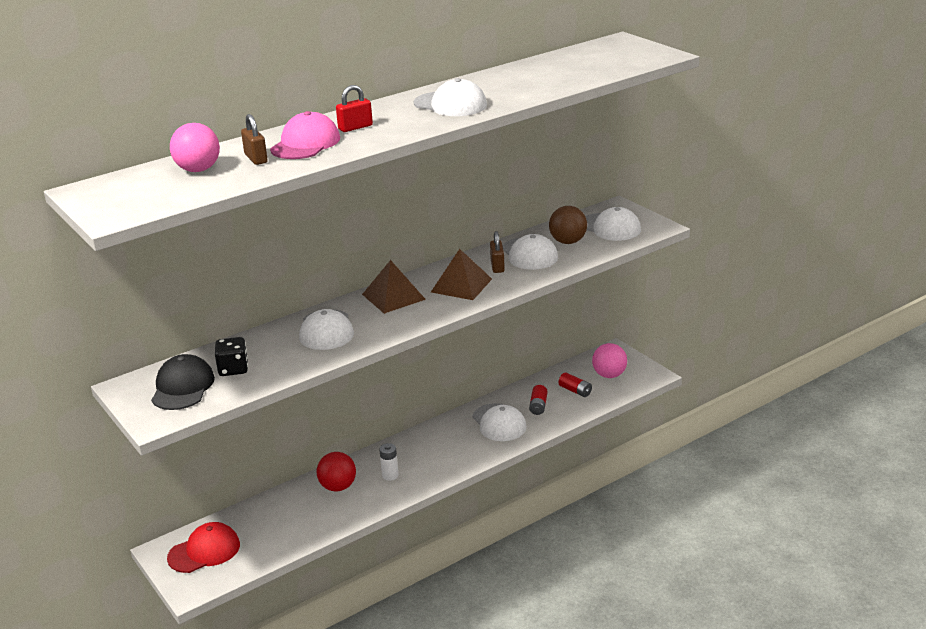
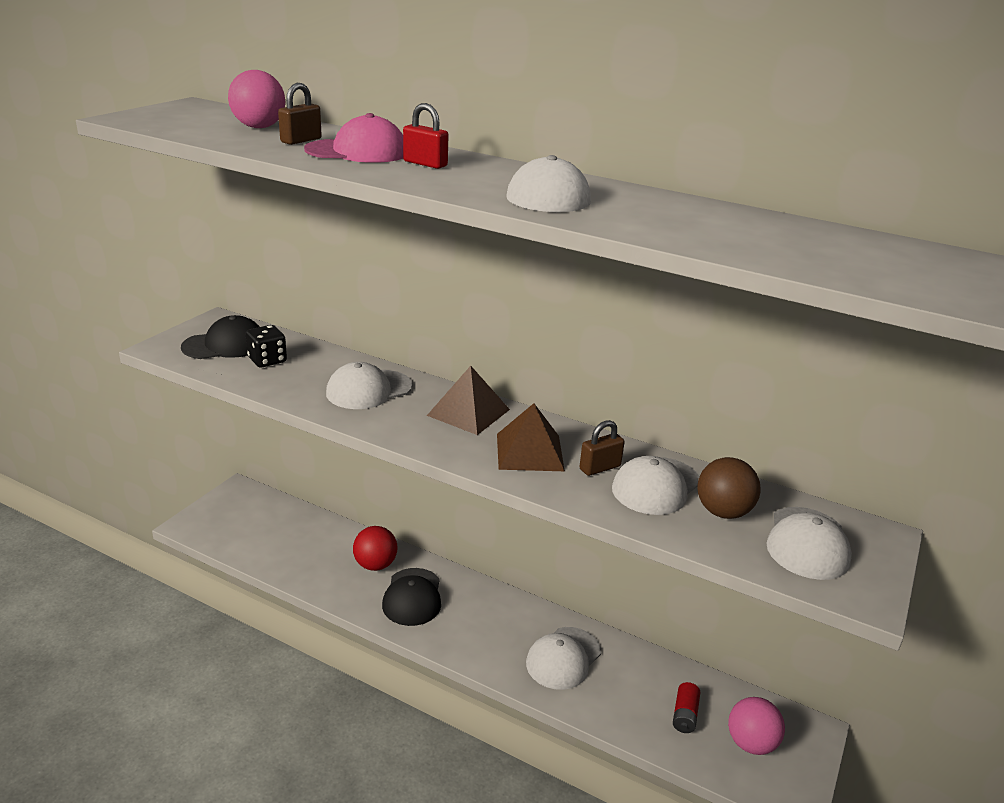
camera: 60 degrees right, 0 degrees up
(204, 551) = (244, 514): red cap -> none
(390, 475) = (412, 597): white battery -> black cap
(538, 406) = (623, 686): red battery -> none

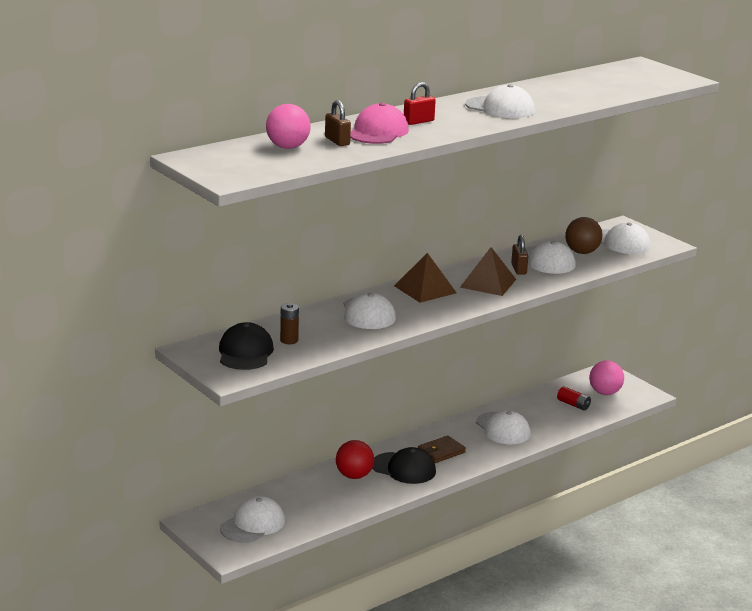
camera: 65 degrees left, 5 degrees down
(247, 524) = (252, 524): none -> white cap
(267, 360) = (289, 340): black dice -> brown battery
(469, 617) = (441, 452): none -> brown wallet

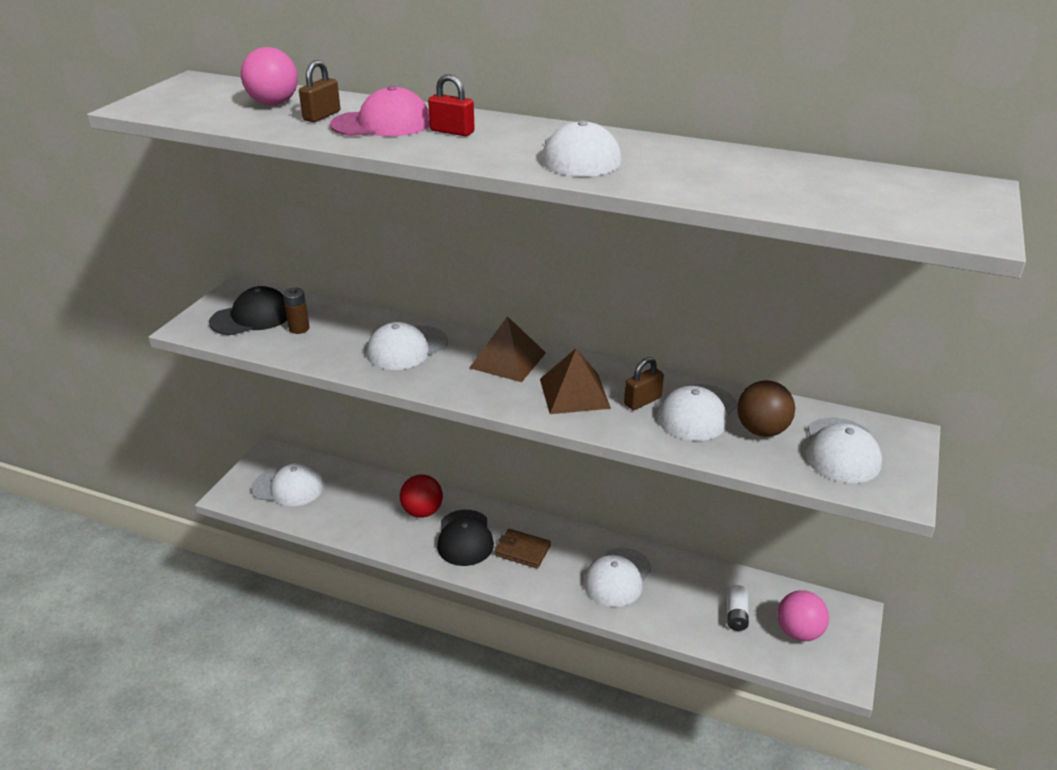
camera: 60 degrees right, 10 degrees up
(573, 405) = (736, 615): red battery -> white battery

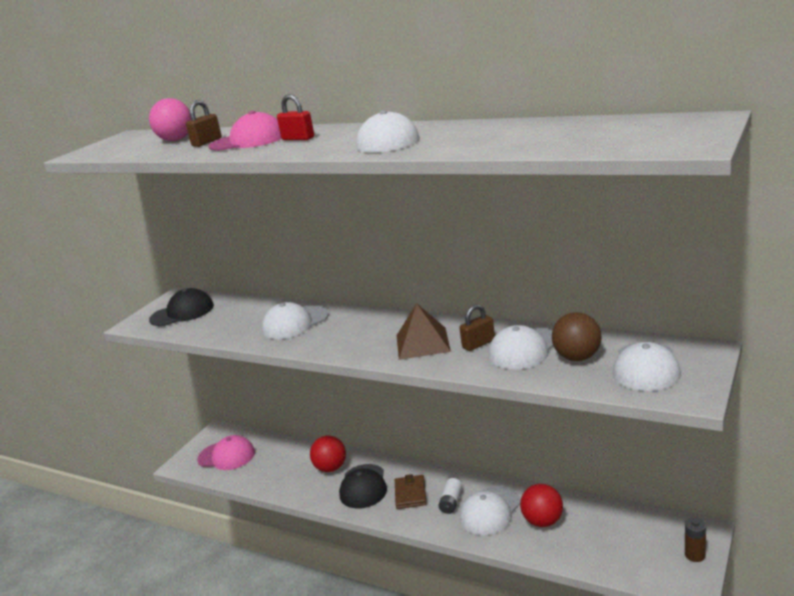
camera: 10 degrees right, 10 degrees down
(288, 487) = (226, 456): white cap -> pink cap
(299, 329) = (215, 317): brown battery -> brown battery (695, 555)
(507, 360) = (373, 324): brown pyramid -> none
(522, 551) = (410, 494): brown wallet -> brown wallet turned 60 degrees clockwise
(678, 593) = (543, 521): none -> red ball
(736, 615) = (594, 537): white battery -> white battery (451, 502)
(798, 632) = (651, 549): pink ball -> none

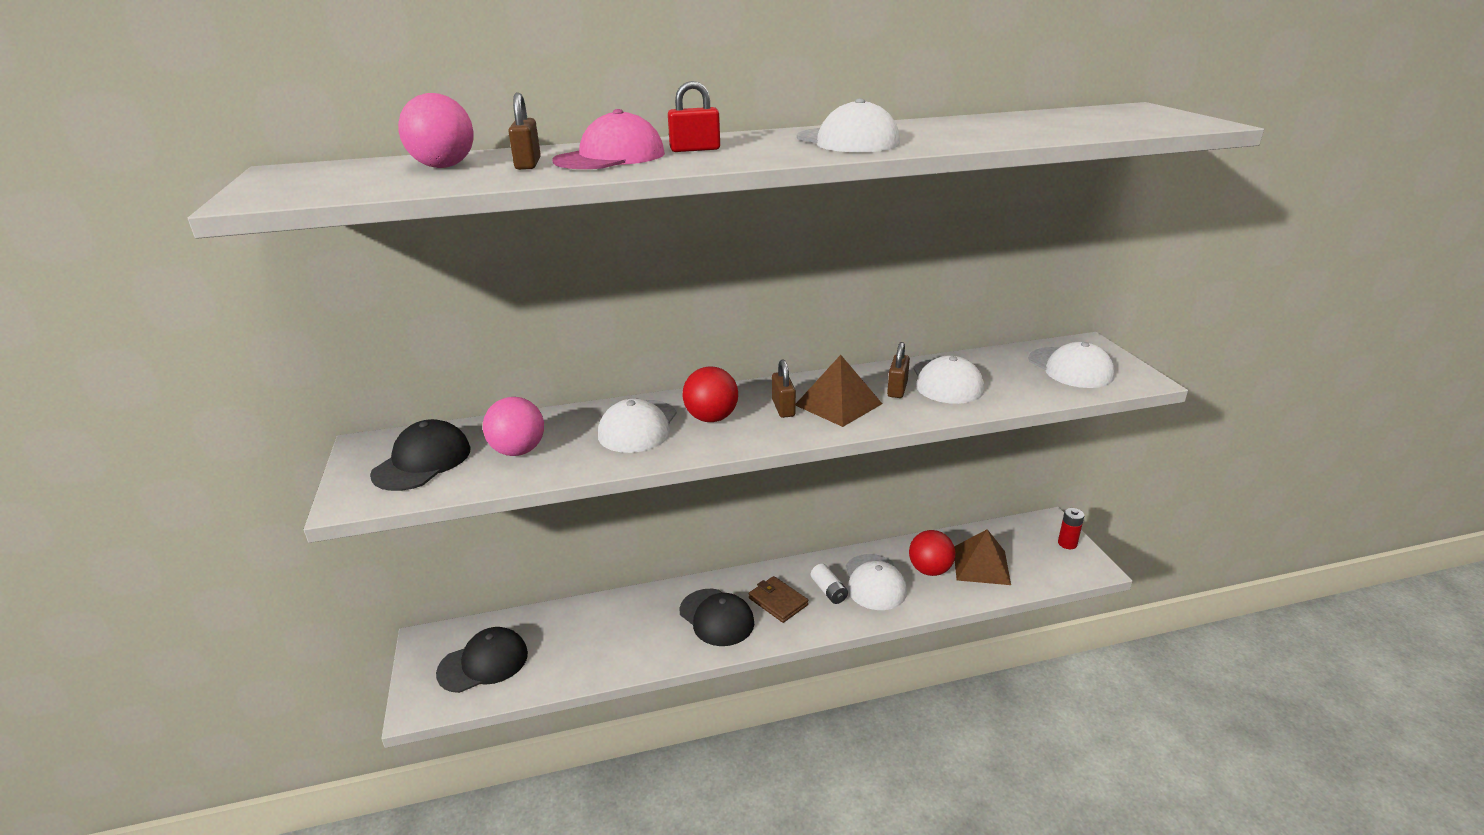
camera: 45 degrees left, 5 degrees up
(224, 320) = (518, 451): none -> pink ball
(226, 456) = (483, 663): pink cap -> black cap
(331, 468) = (652, 615): red ball -> red ball (711, 418)
(386, 335) = (783, 408): none -> brown padlock
(577, 357) = (1005, 376): brown ball -> none
(590, 536) = (981, 565): none -> brown pyramid
(695, 555) = (1067, 543): brown battery -> red battery

